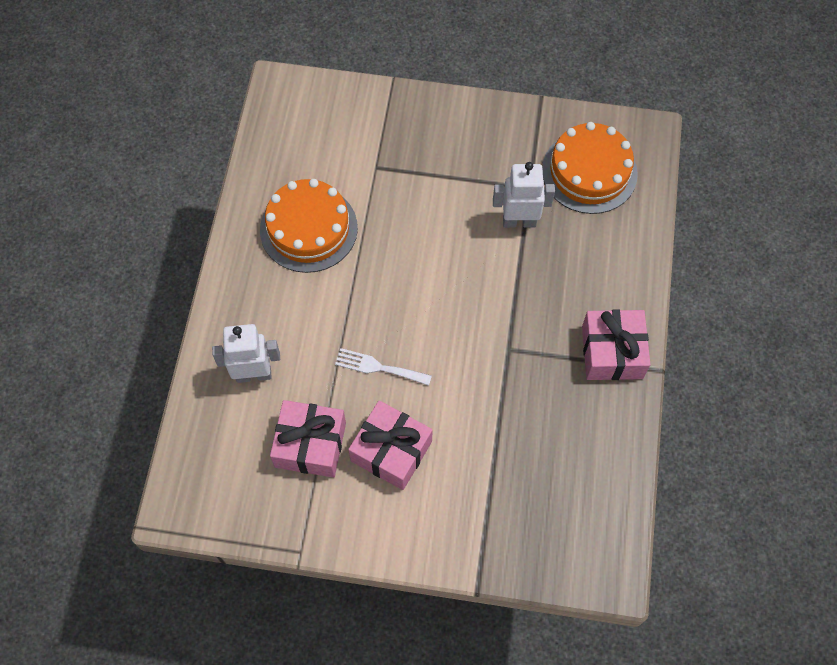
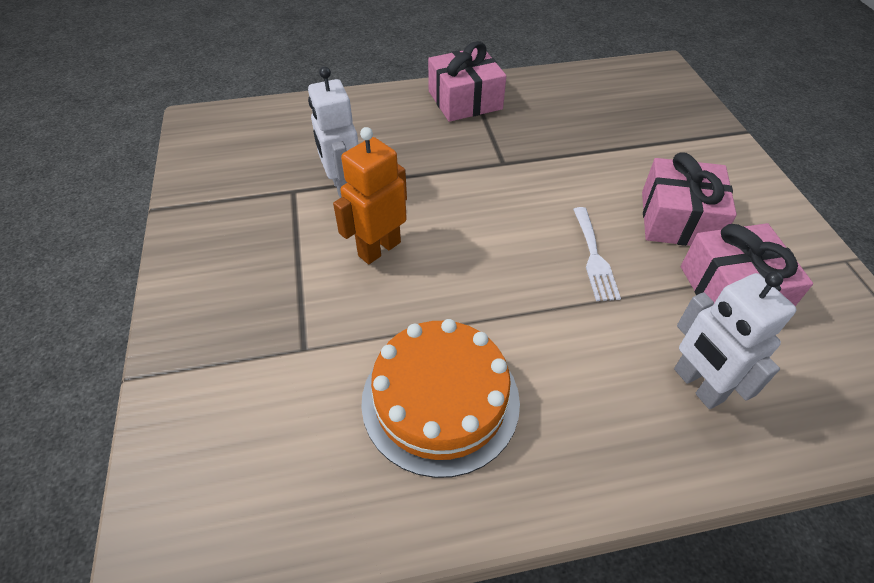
camera: 110 degrees left, 15 degrees down
(444, 229) = (379, 249): none -> orange robot
(589, 172) = (259, 150): orange cake -> none

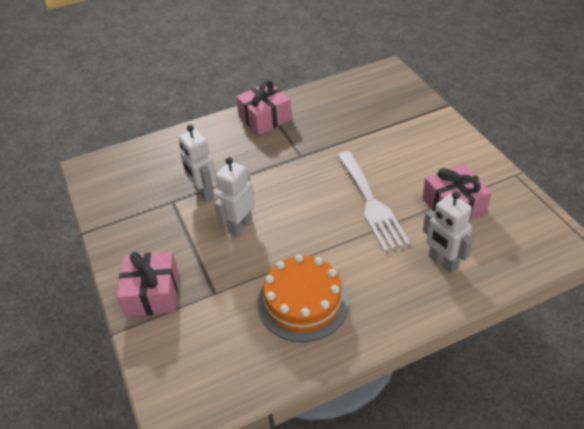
camera: 10 degrees left, 5 degrees down
(379, 249) = (240, 226): orange robot -> white robot
(594, 257) = (371, 203): white fork -> white fork, size x1.85
(678, 219) = (416, 170): pink gift -> pink gift (152, 293)

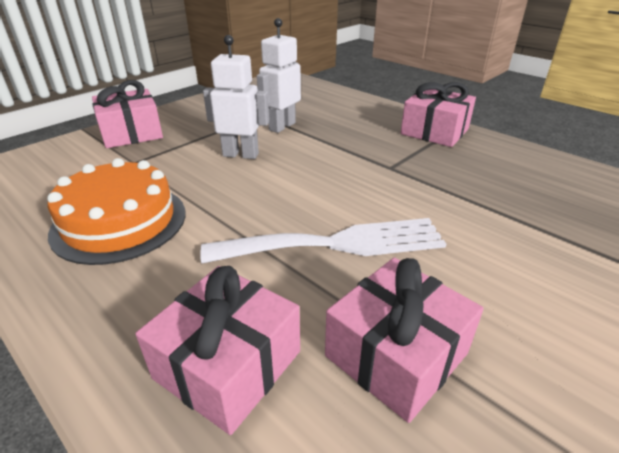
camera: 65 degrees right, 10 degrees down
(371, 203) = (336, 244): white fork -> white fork turned 150 degrees counterclockwise
(442, 262) = (228, 364): white robot -> pink gift

